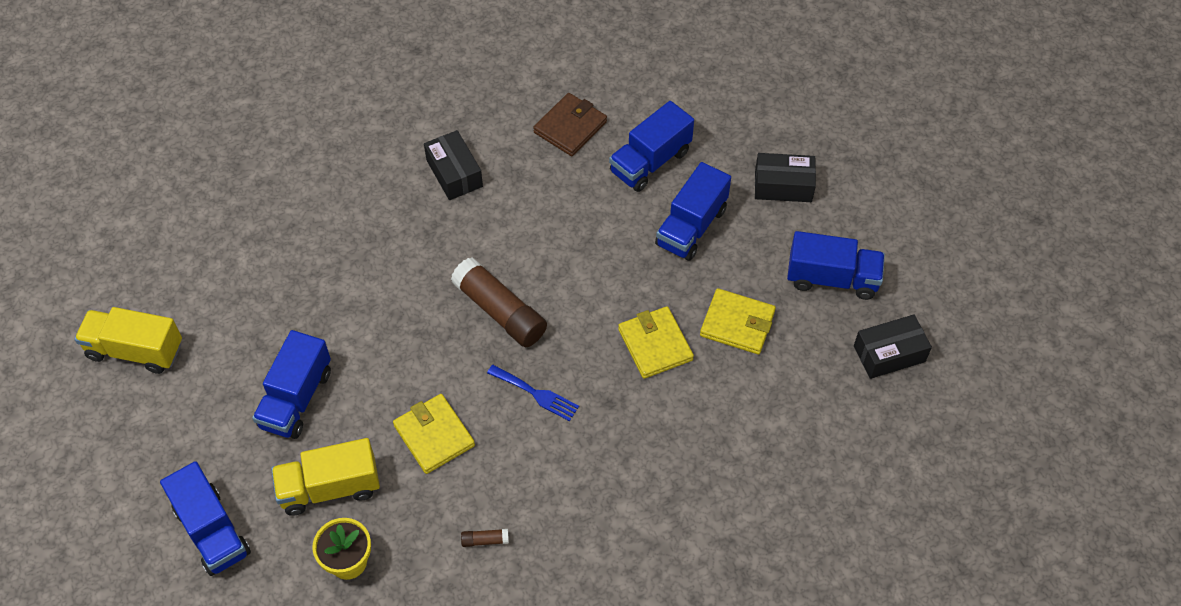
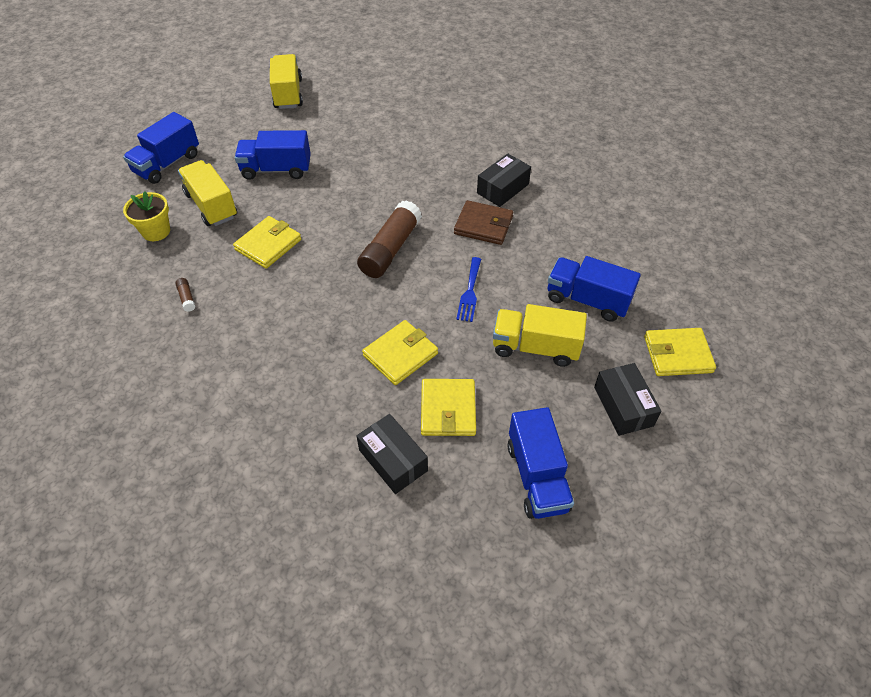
camera: 70 degrees right, 5 degrees down
(536, 394) = (324, 291): blue fork -> blue fork (470, 292)
(570, 127) = (589, 240): brown wallet -> brown wallet (483, 225)
(691, 227) = (535, 347): blue truck -> yellow truck
(742, 121) = (677, 354): none -> yellow wallet
(889, 354) = (470, 554): black box -> black box (393, 460)

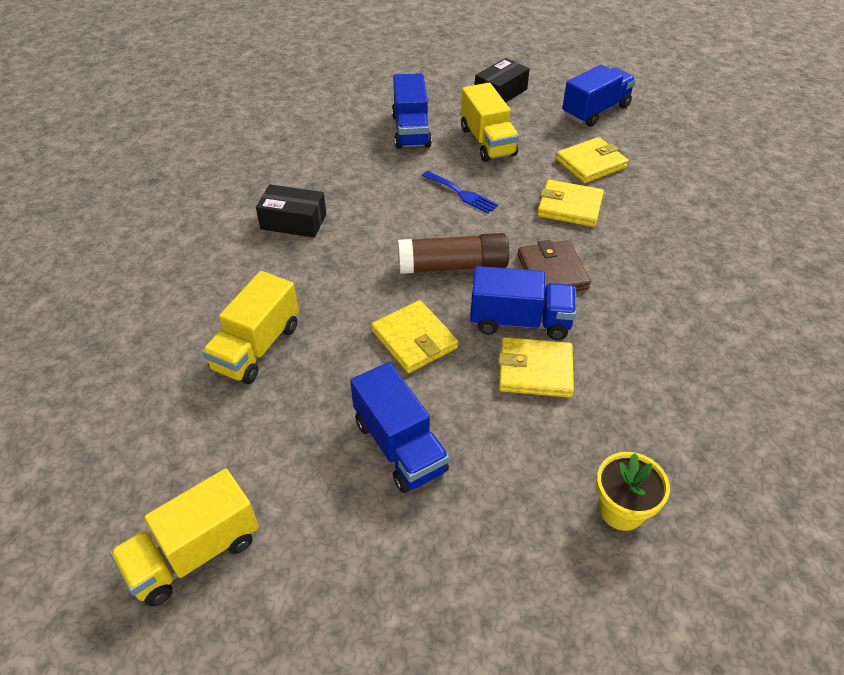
camera: 120 degrees left, 5 degrees down
(167, 164) = (489, 613): blue truck -> blue truck (519, 321)
(187, 298) = (673, 396): brown glue stick -> none
(211, 205) = (524, 477): yellow truck -> yellow truck (256, 347)
(393, 460) = (661, 173): black box -> none
(470, 292) = (462, 193): blue fork -> blue fork turned 60 degrees clockwise
(483, 225) = (363, 215): brown wallet -> brown wallet (552, 272)
(677, 354) = (429, 82): yellow wallet -> yellow wallet (414, 339)

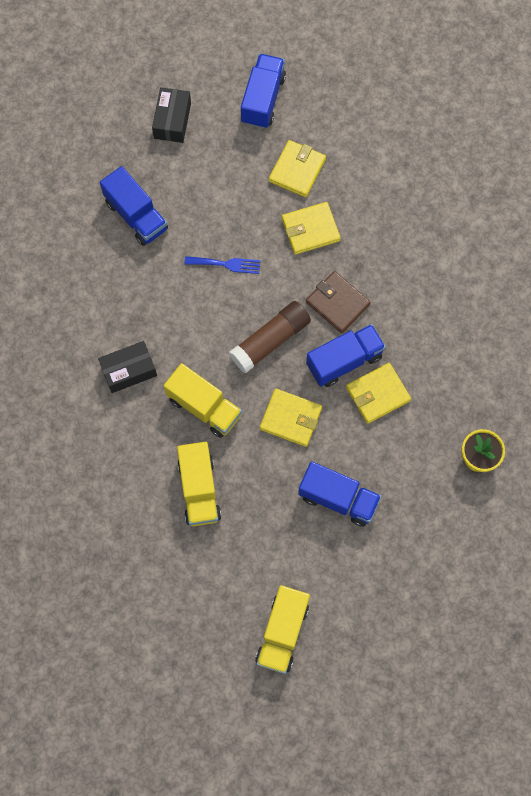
camera: 35 degrees left, 25 degrees up
(487, 142) = (204, 192): yellow truck -> yellow truck (204, 407)

